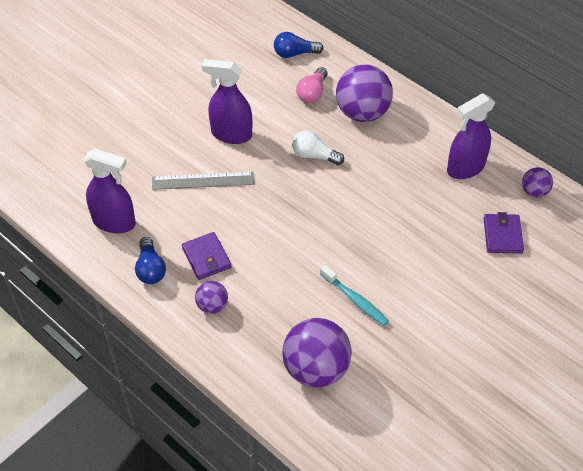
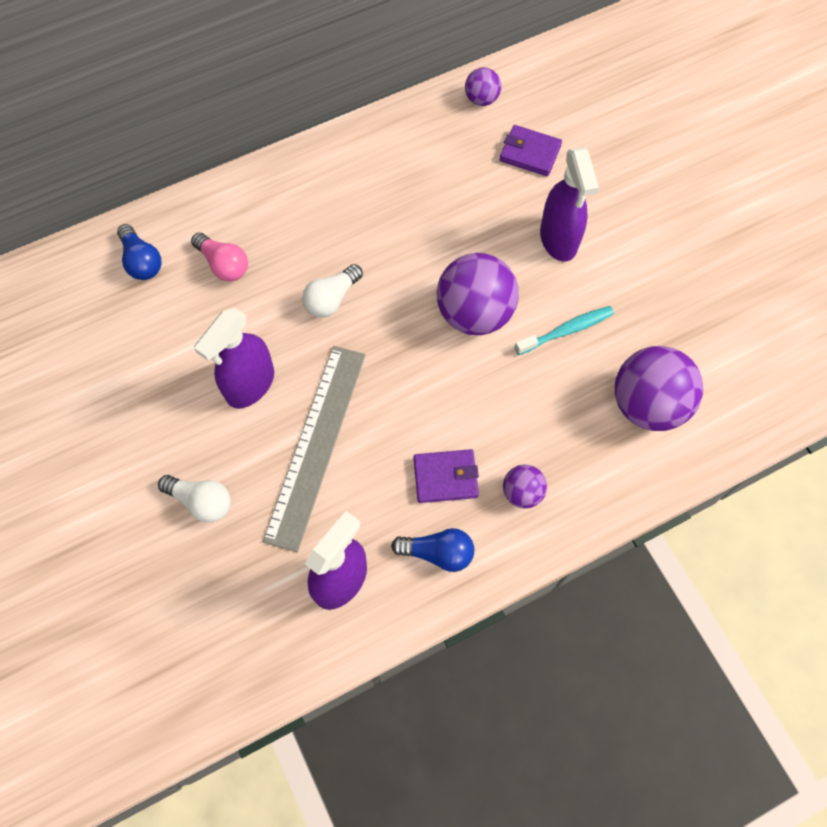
camera: 70 degrees left, 15 degrees up
(142, 137) = (201, 501): none -> white light bulb
(203, 180) = (315, 444): grey ruler -> grey ruler, size x1.51
(295, 53) = (142, 261): blue light bulb -> blue light bulb turned 45 degrees counterclockwise
(362, 113) = (286, 221): purple ball -> purple ball (474, 313)
(465, 168) = (421, 149): purple spray bottle -> purple spray bottle (558, 239)

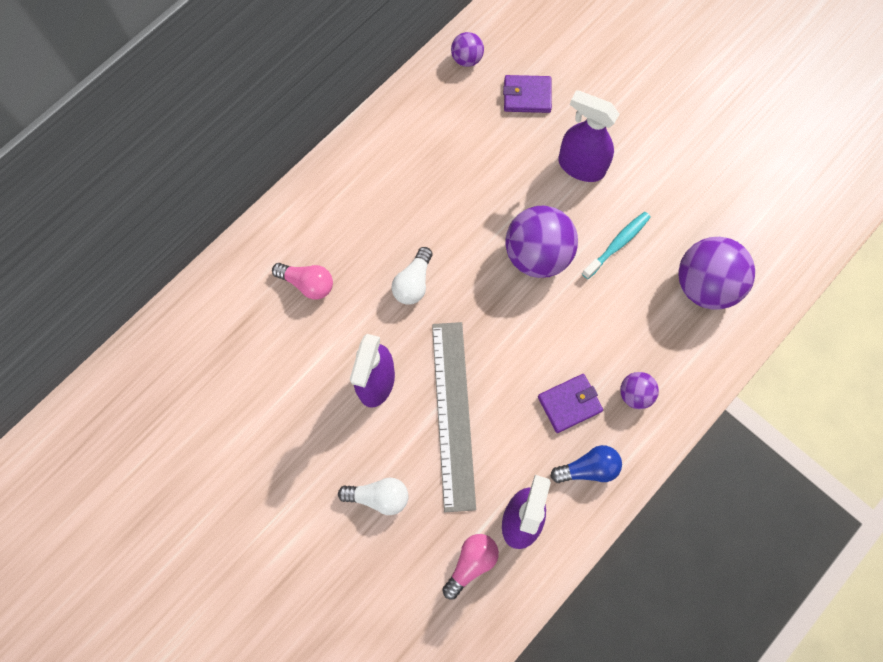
camera: 20 degrees left, 5 degrees up
(142, 261) = (234, 305): blue light bulb -> none
(268, 606) = (471, 563): none -> pink light bulb
(558, 239) = (580, 166): purple spray bottle -> purple spray bottle turned 150 degrees clockwise

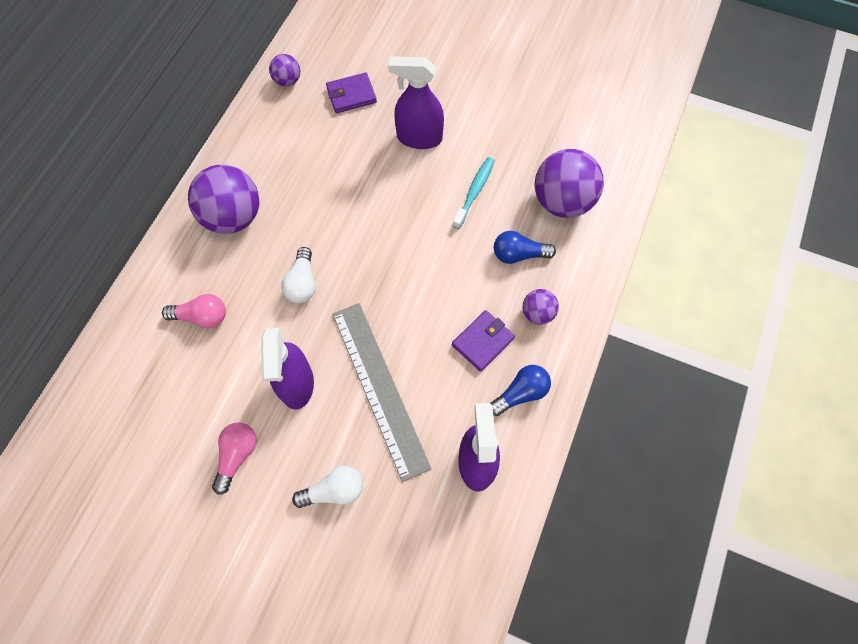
camera: 20 degrees left, 5 degrees down
(471, 563) = (444, 521): pink light bulb -> pink light bulb (237, 455)
(537, 255) = (407, 223): purple ball -> purple ball (233, 217)
(638, 326) = (518, 254): none -> blue light bulb

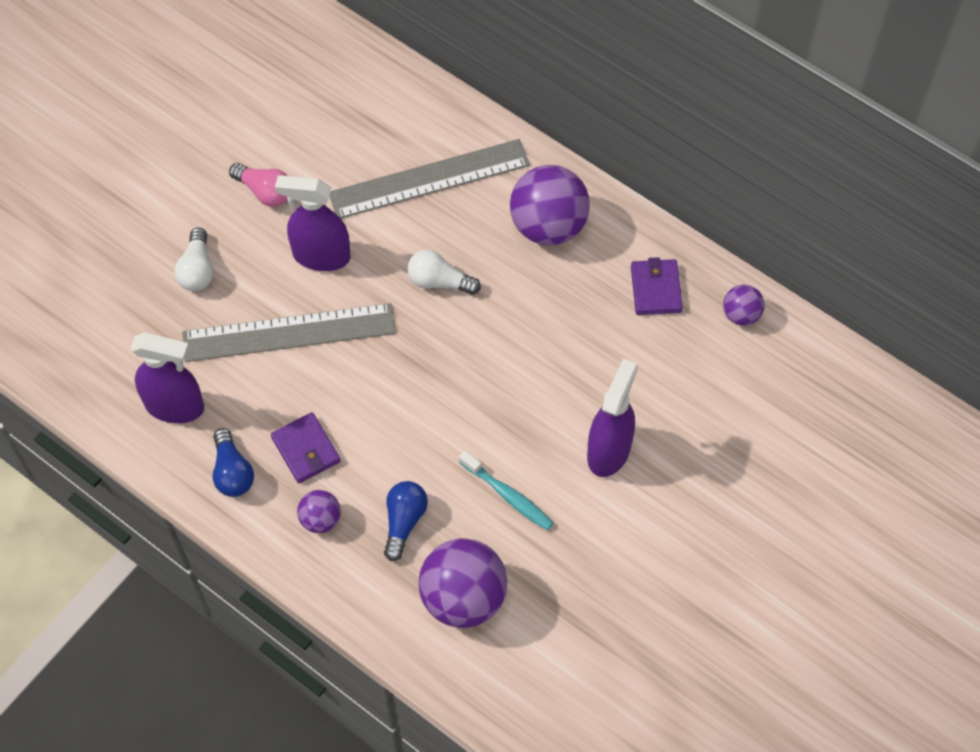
camera: 105 degrees right, 5 degrees down
(202, 317) = (429, 179): pink light bulb -> grey ruler
(351, 95) = (699, 385): purple wallet -> purple wallet (655, 289)

